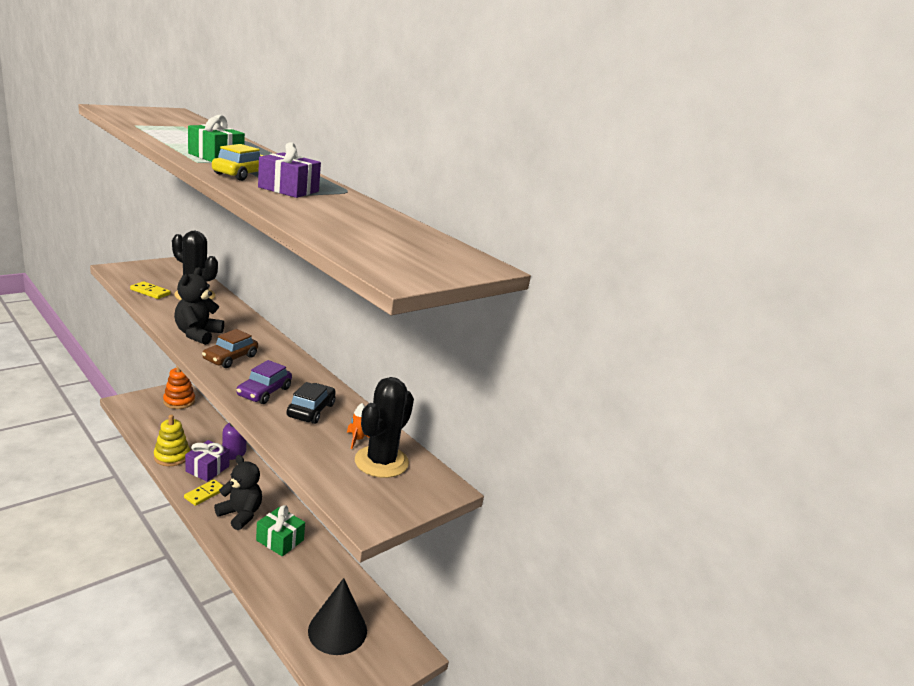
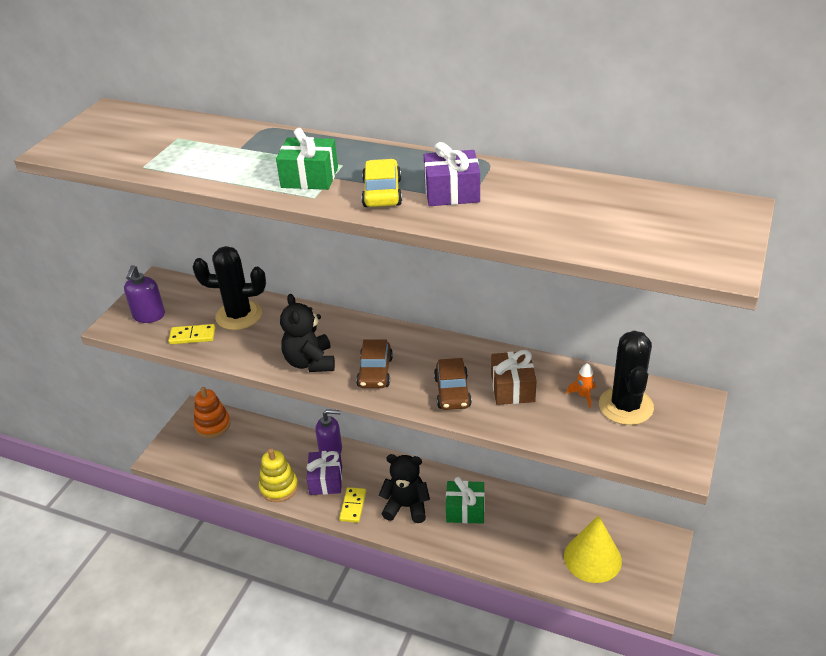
camera: 20 degrees left, 15 degrees up
(143, 273) = (149, 316): none -> purple soap dispenser
(264, 392) = (452, 392): purple car -> brown car
(311, 410) = (512, 388): black car -> brown gift
(337, 630) = (592, 558): black cone -> yellow cone

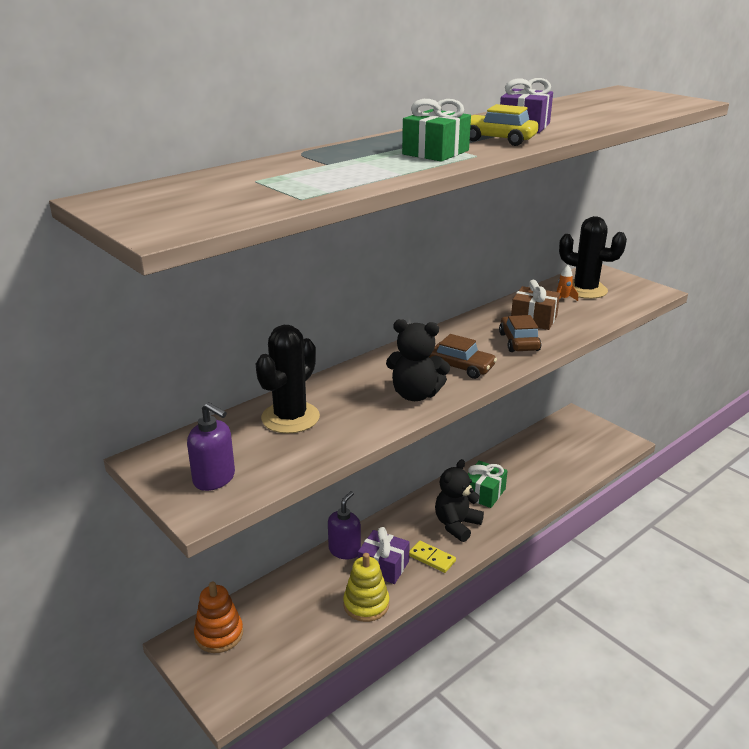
camera: 65 degrees left, 10 degrees down
(192, 336) = (293, 454): yellow domino -> none
(452, 392) = (519, 342): brown car -> brown car turned 120 degrees counterclockwise
(592, 558) = (572, 450): yellow cone -> none

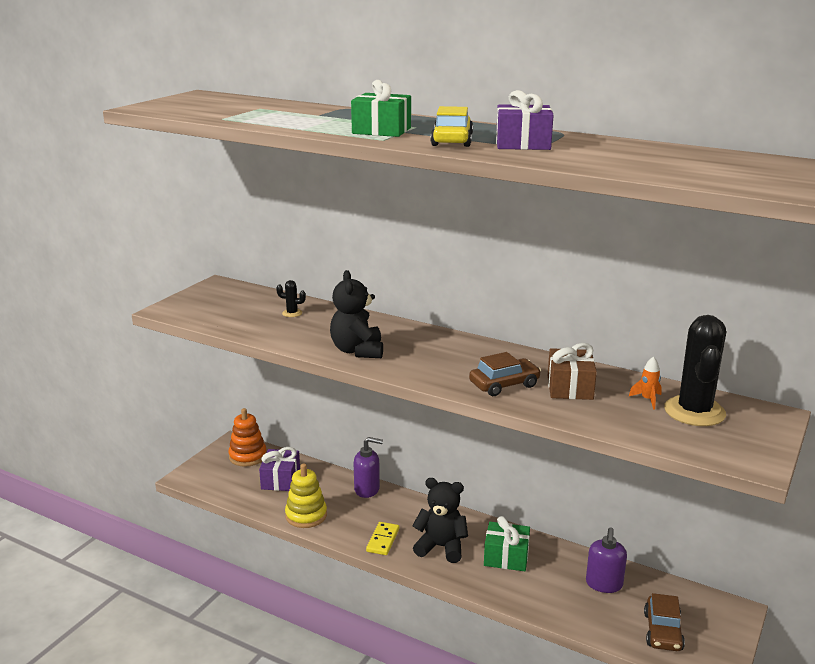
camera: 70 degrees right, 5 degrees down
(214, 479) = (202, 306): purple soap dispenser -> purple soap dispenser (604, 584)
(290, 418) = (292, 313): black cactus -> black cactus, size x0.42
(383, 566) = (357, 515): purple gift -> purple gift (280, 480)
(461, 367) = (424, 363): brown car -> brown car (663, 631)

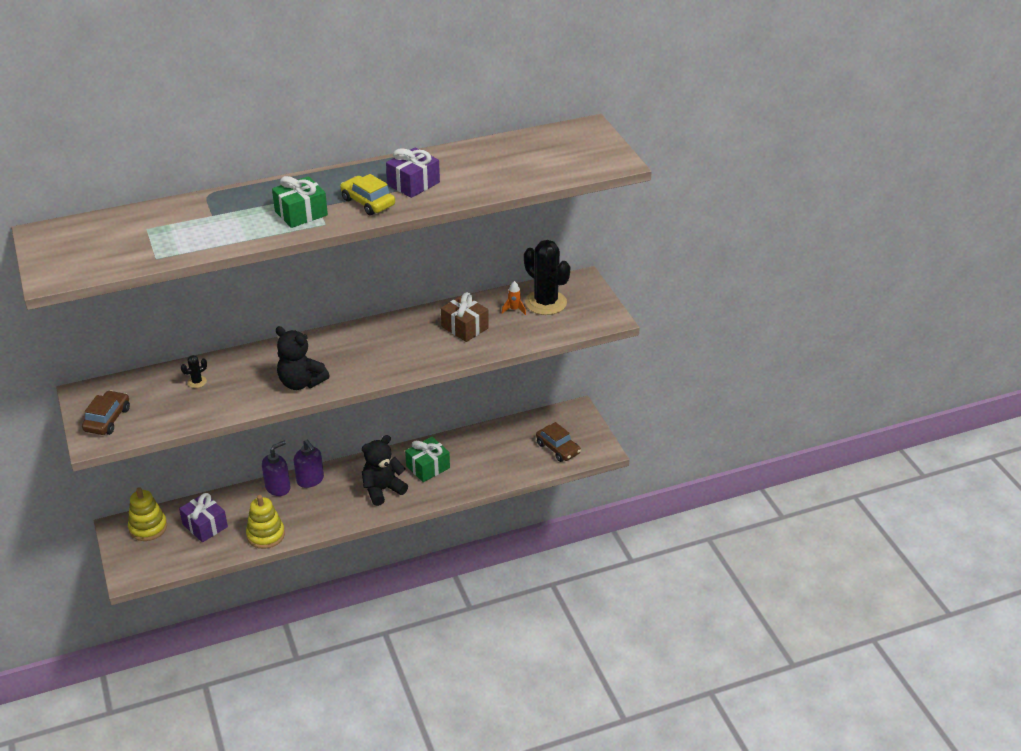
camera: 50 degrees left, 15 degrees up
(248, 456) = (148, 527): orange stacking toy -> yellow stacking toy
(383, 540) = (341, 512): yellow domino -> none
(504, 385) = (428, 349): brown car -> brown car (107, 419)
(604, 584) = (499, 443): purple soap dispenser -> purple soap dispenser (310, 480)

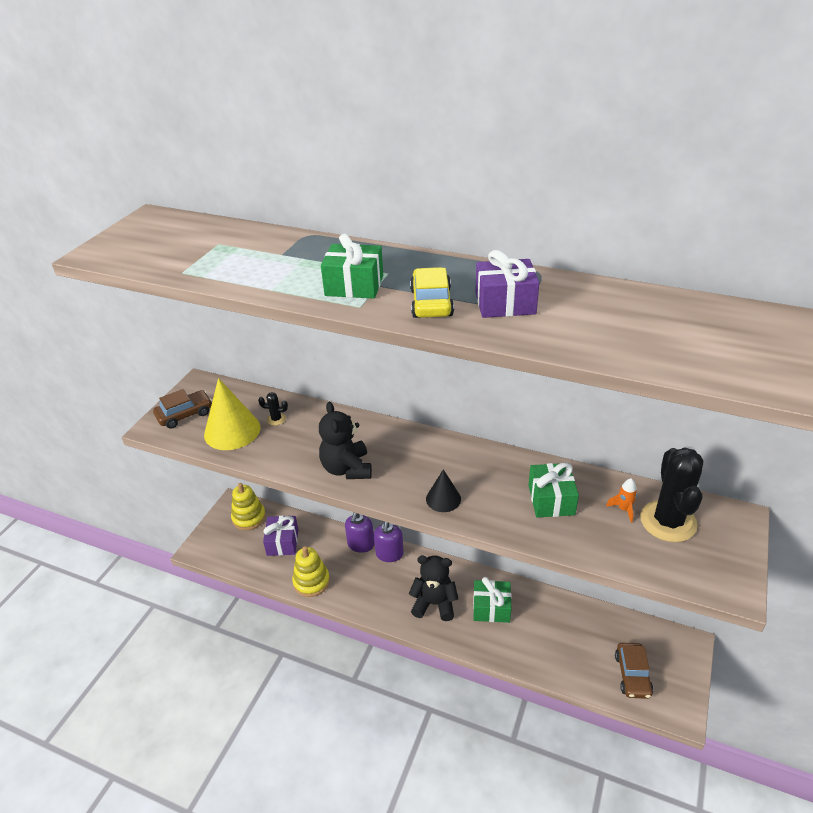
camera: 45 degrees right, 0 degrees up
(170, 408) = (232, 431): none -> yellow cone
(278, 487) = (361, 544): purple soap dispenser -> purple soap dispenser turned 105 degrees clockwise
(394, 364) = (443, 499): none -> black cone
(465, 327) = (551, 500): brown gift -> green gift

